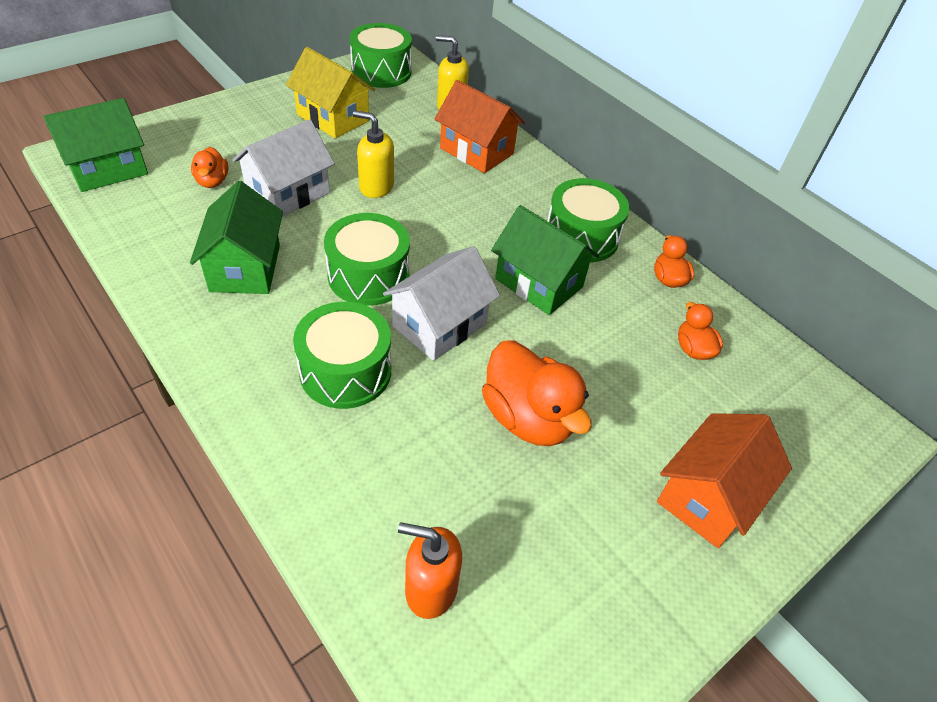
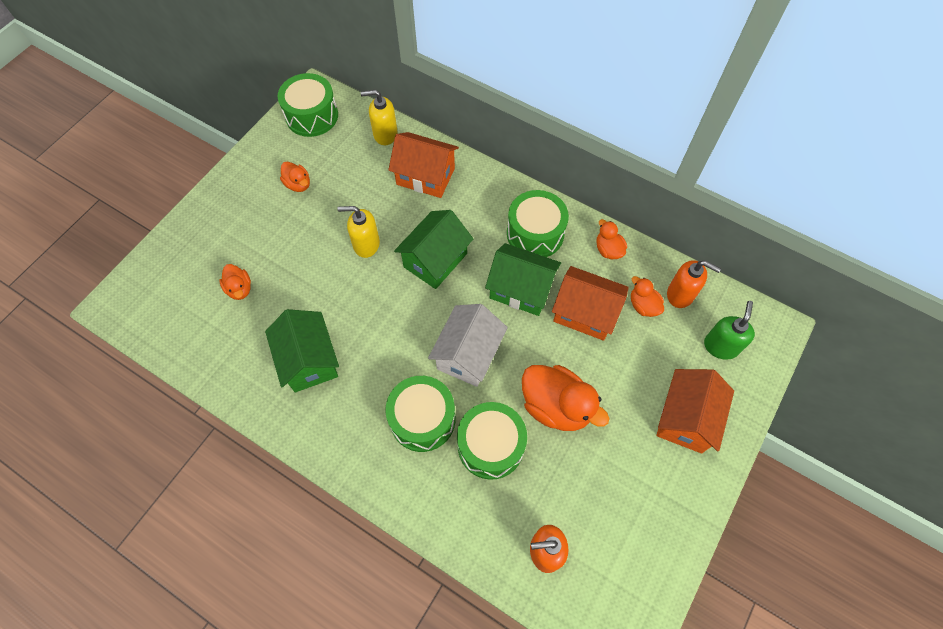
camera: 15 degrees left, 15 degrees up
(108, 169) = (152, 309): green house -> green house (435, 260)
(288, 193) = (303, 277): white house -> none
(333, 118) = (298, 184): yellow house -> orange duck
(368, 276) = (400, 332): green drum -> green drum (490, 445)
(611, 332) = (585, 313): none -> orange house
(749, 353) = (680, 294): none -> orange soap dispenser
(788, 428) = (720, 346): none -> green soap dispenser

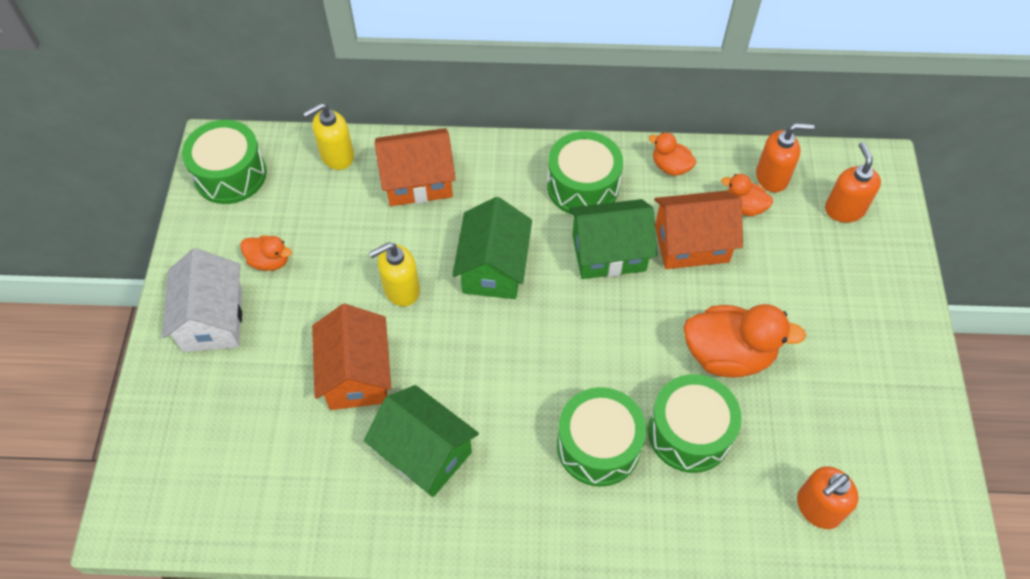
camera: 30 degrees left, 5 degrees down
(239, 289) = (281, 416): orange duck -> none
(468, 354) = (600, 350): white house -> white house (213, 319)
(685, 418) = (860, 298): orange house -> orange house (357, 374)
(720, 346) = (844, 209): green soap dispenser -> orange soap dispenser

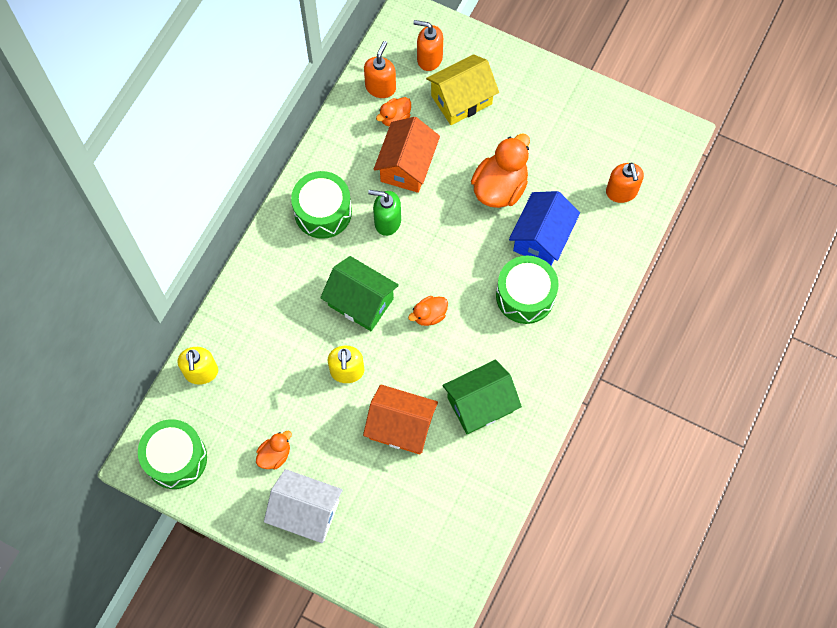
camera: 65 degrees left, 10 degrees up
(418, 181) = (258, 323): orange house -> none
(608, 253) = (387, 221): green house -> green soap dispenser
(670, 167) = (337, 146): orange duck -> orange duck (429, 315)
(689, 432) = (541, 238): green drum -> blue house
(815, 264) = (461, 100): none -> yellow house

